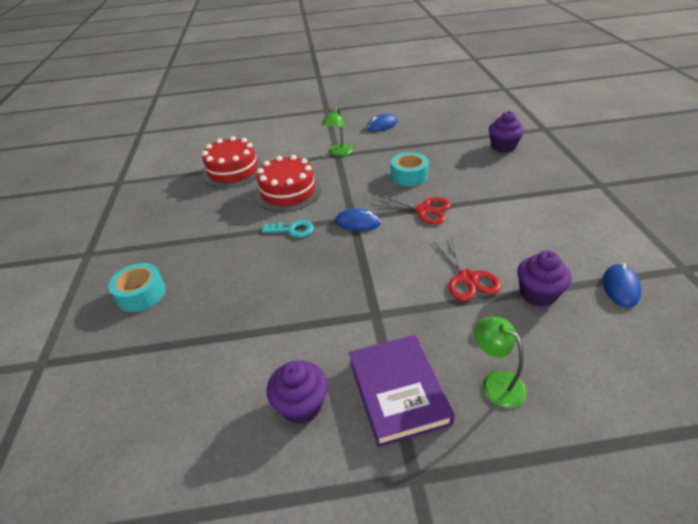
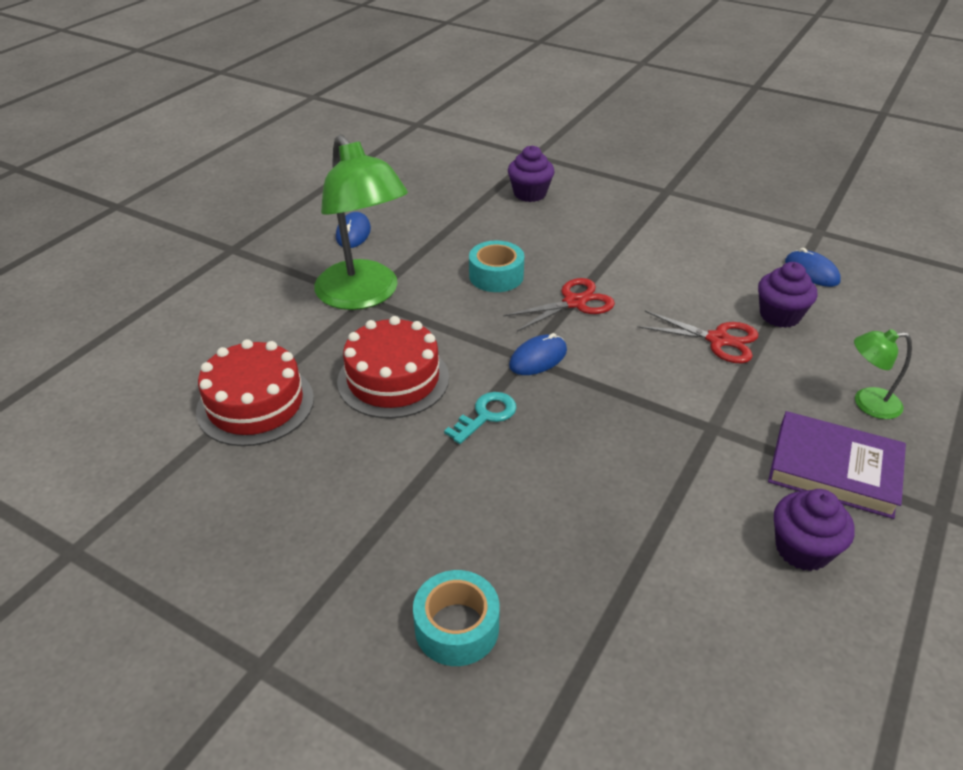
camera: 55 degrees left, 0 degrees up
(338, 153) = (364, 295): green lamp -> green lamp, size x2.13

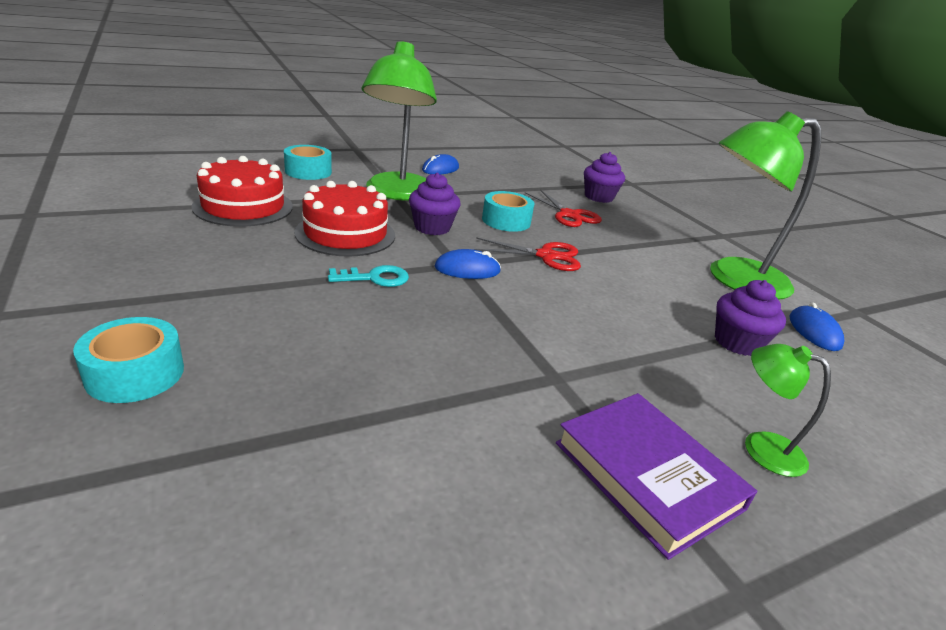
camera: 30 degrees right, 10 degrees down
(238, 315) = (308, 171): none -> turquoise tape
(718, 340) = (647, 329): red scissors -> red scissors (569, 215)
(720, 244) = (733, 279): none -> green lamp
(802, 549) = (515, 516): purple cupcake -> purple cupcake (432, 227)

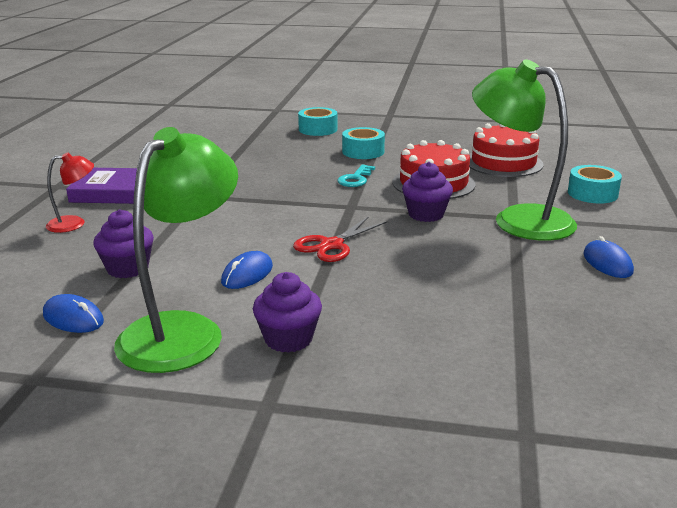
camera: 130 degrees right, 5 degrees down
(467, 269) = (340, 208): blue mouse -> blue mouse (247, 274)
(506, 221) = (421, 252): turquoise tape -> turquoise tape (363, 152)
(569, 215) = (416, 297): red scissors -> none
(598, 197) = (467, 353): purple cupcake -> purple cupcake (288, 339)
(761, 447) = (74, 224): green lamp -> red lamp

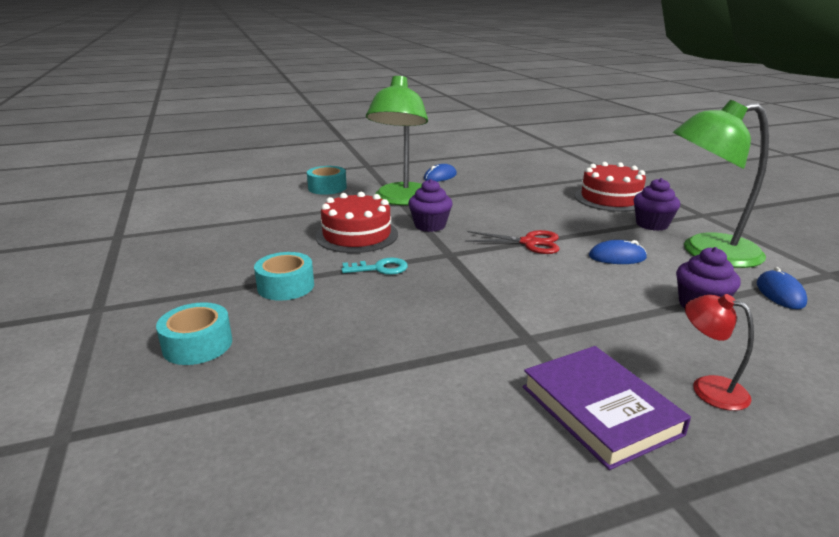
camera: 120 degrees left, 0 degrees up
(503, 163) = (275, 219): red cake -> red cake (610, 198)

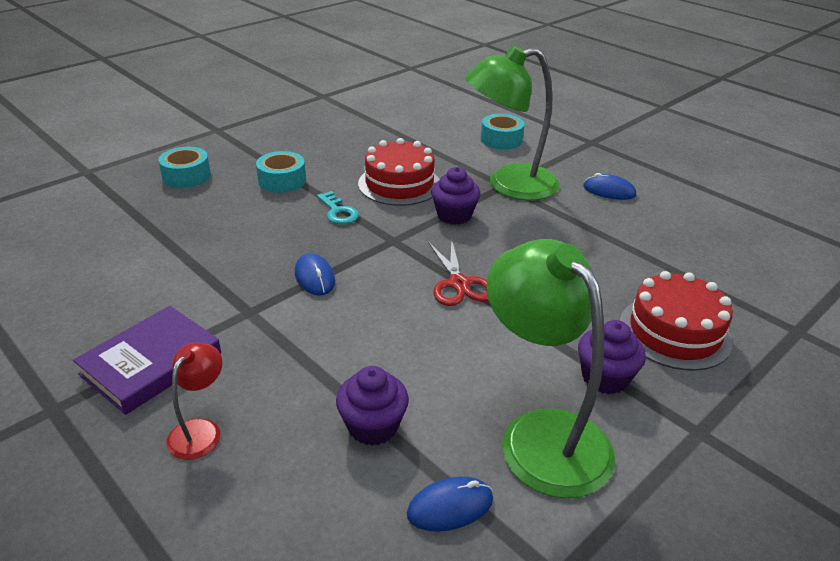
camera: 65 degrees right, 10 degrees up
(617, 257) = (466, 352): blue mouse -> blue mouse (314, 277)

